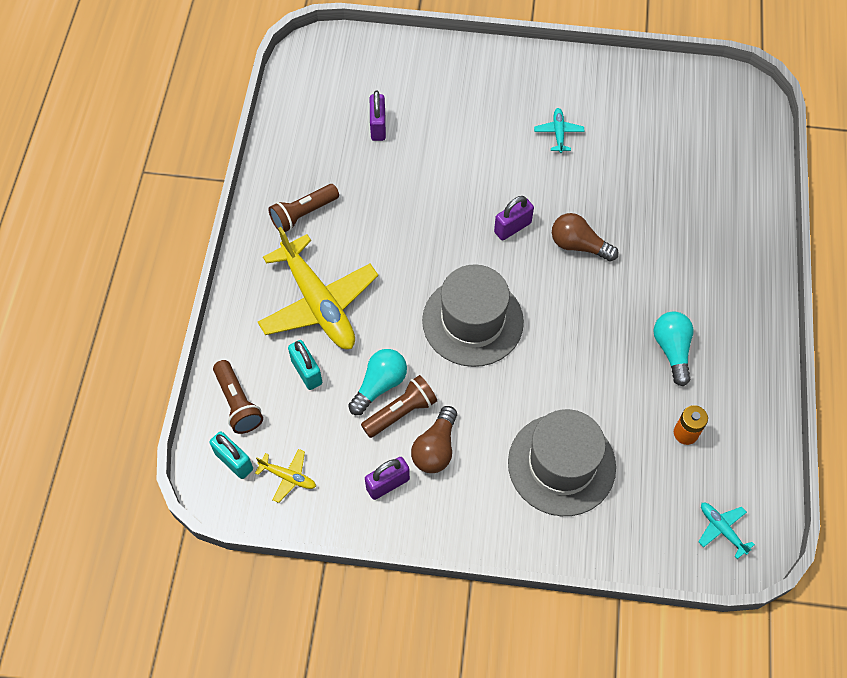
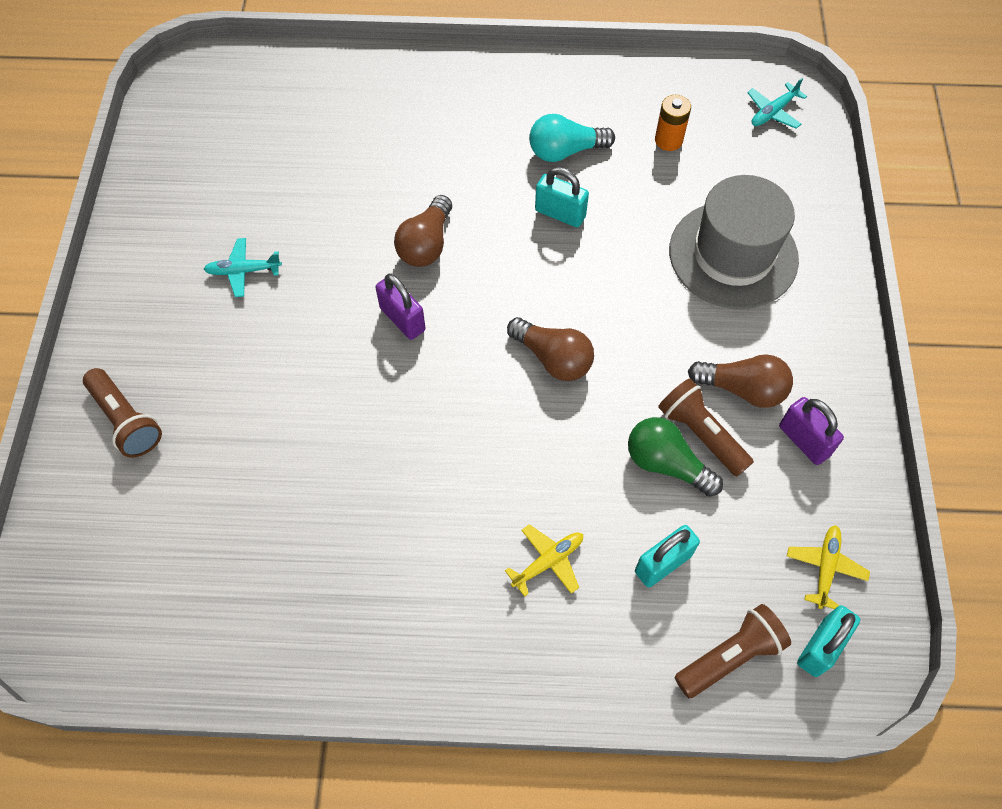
camera: 95 degrees left, 0 degrees up
(303, 214) = (391, 605): brown flashlight -> brown flashlight (126, 420)
(318, 303) = (548, 562): yellow plane -> yellow plane, size x0.42
(378, 127) = (222, 510): purple padlock -> none
(379, 385) = (666, 464): turquoise light bulb -> green light bulb
(472, 321) = (553, 358): grey hat -> brown light bulb
(606, 339) = (560, 213): none -> turquoise padlock

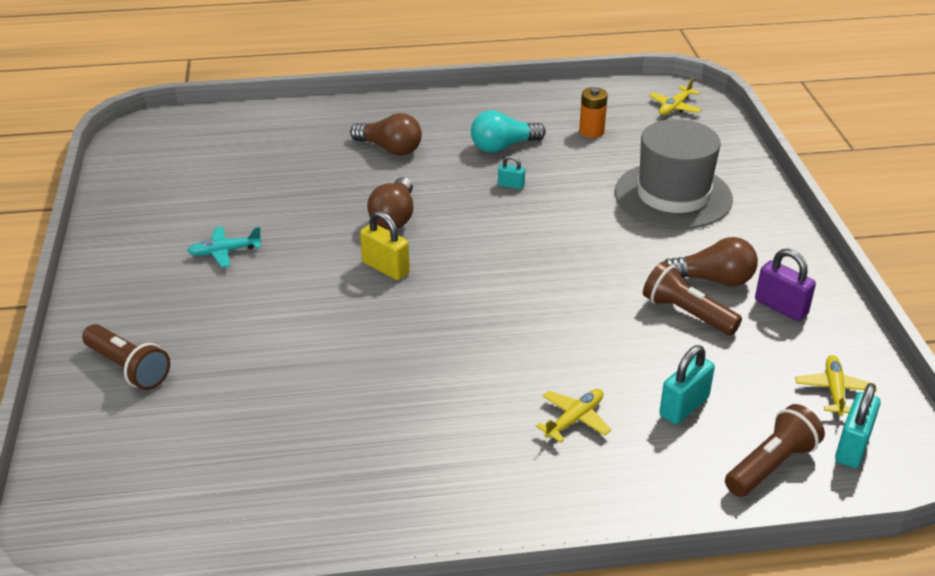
camera: 10 degrees left, 25 degrees down
(402, 319) = (385, 268): purple padlock -> yellow padlock
(553, 358) = (534, 278): brown light bulb -> brown light bulb (390, 149)
(560, 213) = (511, 185): turquoise padlock -> turquoise padlock, size x0.57
(666, 464) = (663, 337): green light bulb -> none
(773, 112) = (675, 107): turquoise plane -> yellow plane

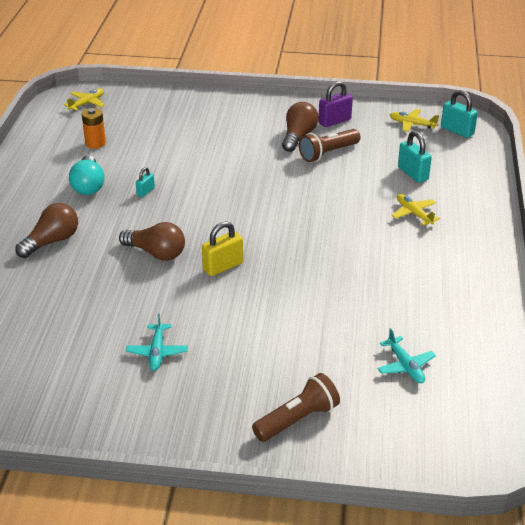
camera: 75 degrees left, 0 degrees up
(231, 446) = (405, 366): none -> turquoise plane
(673, 195) = (199, 129): grey hat -> none
(675, 107) = (87, 103): yellow plane -> yellow plane turned 105 degrees counterclockwise
(771, 465) = (466, 157): brown flashlight -> none

